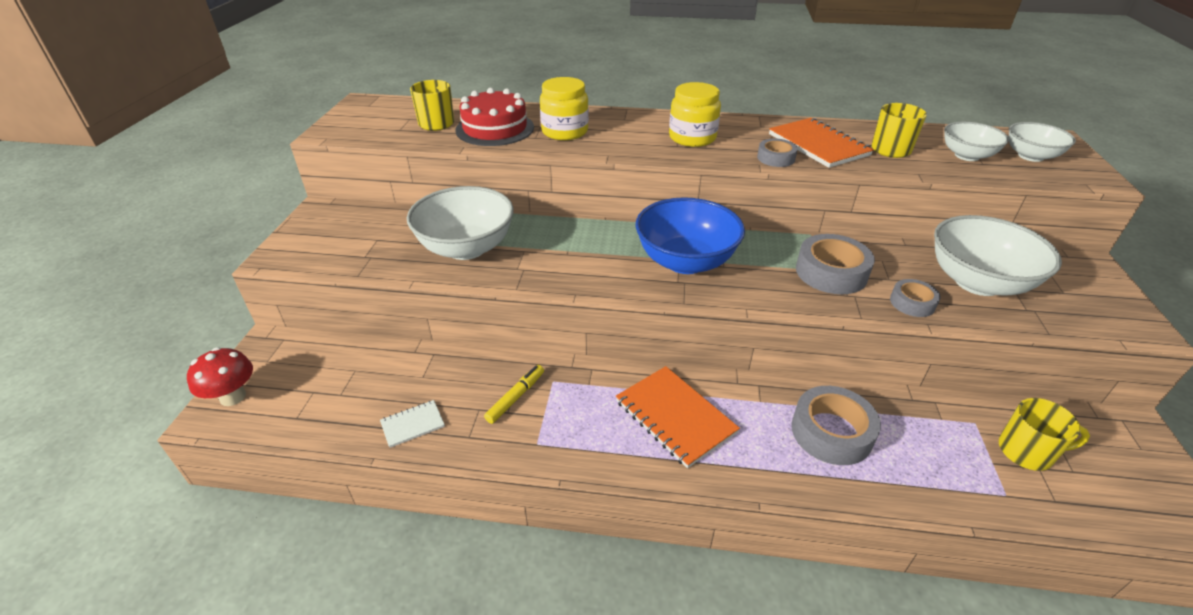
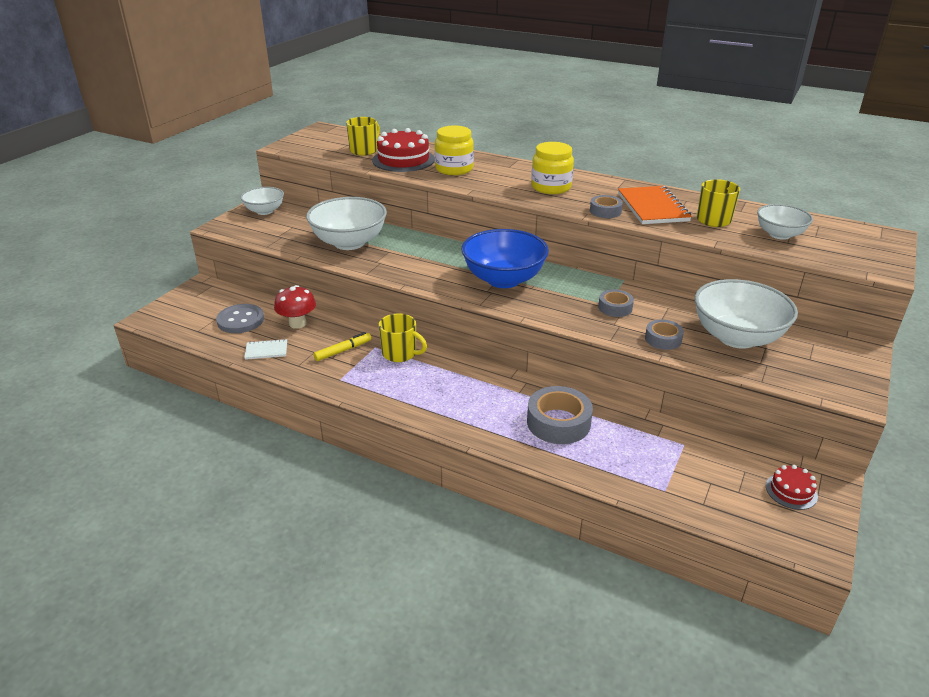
camera: 20 degrees right, 5 degrees down
(233, 397) = (166, 311): red mushroom -> red mushroom (297, 323)
(351, 385) = (240, 320): none -> grey button
(675, 417) = (447, 387): orange notebook -> none
(831, 272) = (615, 307): grey tape -> grey tape, size x0.57
(1026, 452) = (710, 471): yellow mug -> yellow mug (400, 353)
(1030, 156) = (841, 244): white bowl -> white bowl (264, 211)
(1117, 453) = (791, 491): none -> red cake

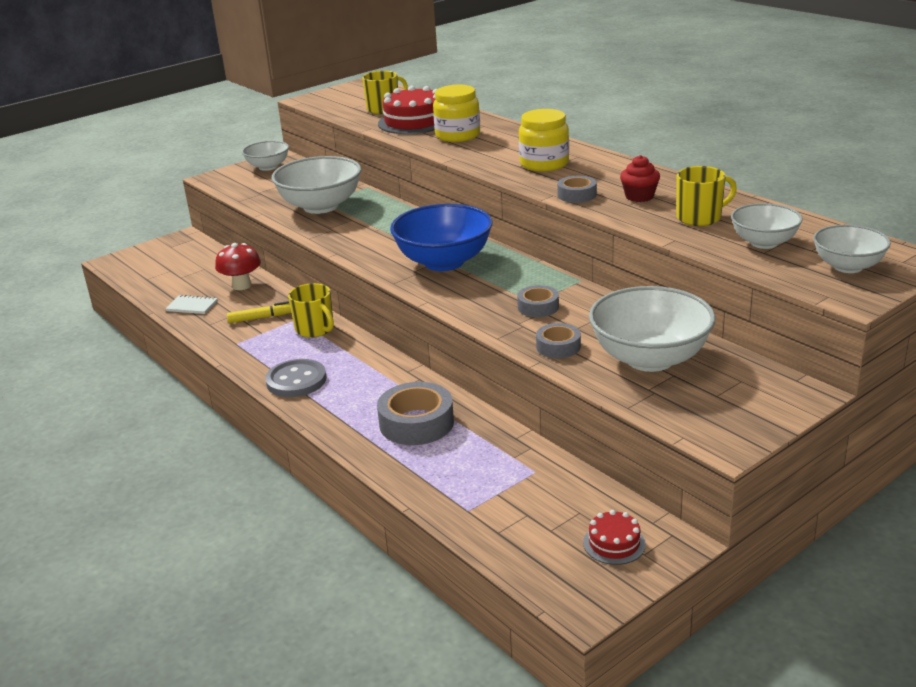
camera: 25 degrees right, 5 degrees down
(240, 320) = (192, 275): grey button -> grey button (296, 380)
(652, 207) = (639, 196): orange notebook -> red cupcake
(853, 246) = (848, 266): none -> white bowl

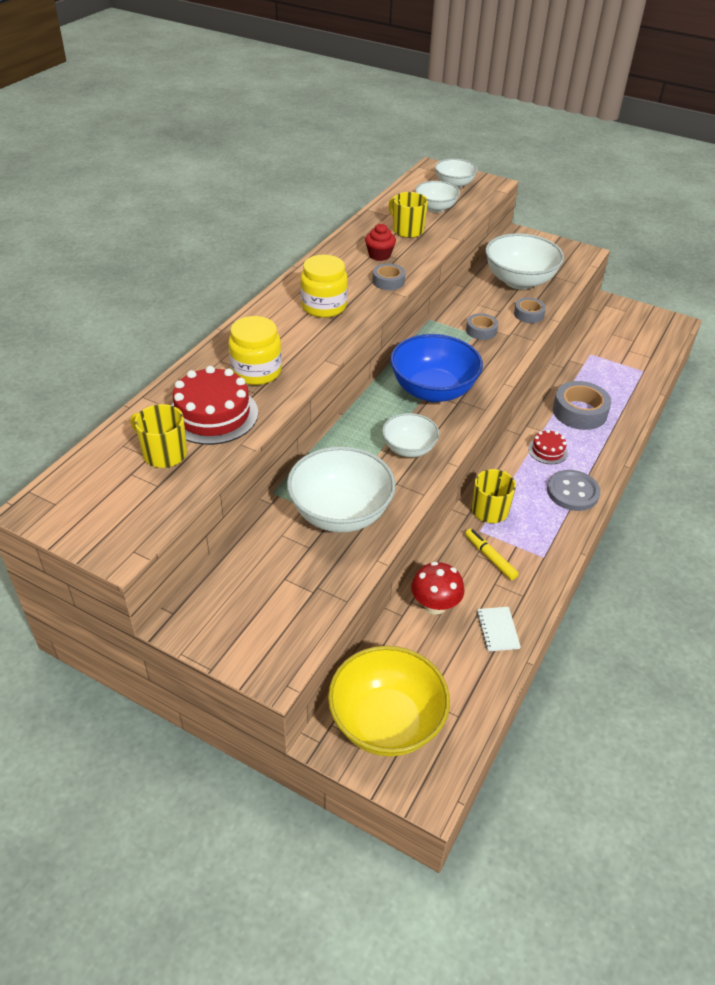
camera: 115 degrees left, 15 degrees up
(173, 255) = (386, 722): none -> yellow bowl
(268, 167) = (221, 620): white bowl -> white bowl (409, 449)
(614, 543) = (626, 320): red cake -> red cake (547, 450)

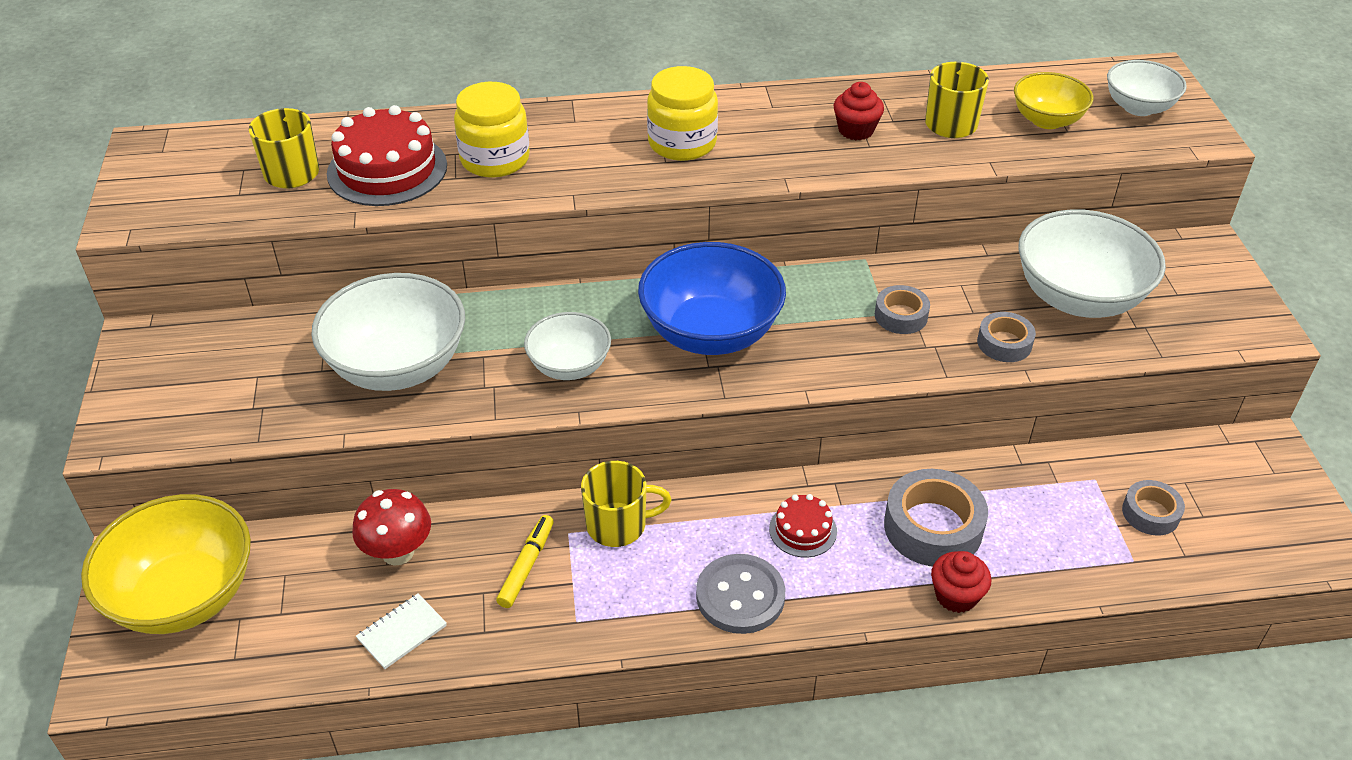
camera: 55 degrees right, 0 degrees up
(388, 281) = (804, 163): grey tape -> grey tape (1150, 513)
(435, 208) = (1047, 120): white bowl -> yellow bowl
(624, 427) = (956, 596): none -> red cupcake

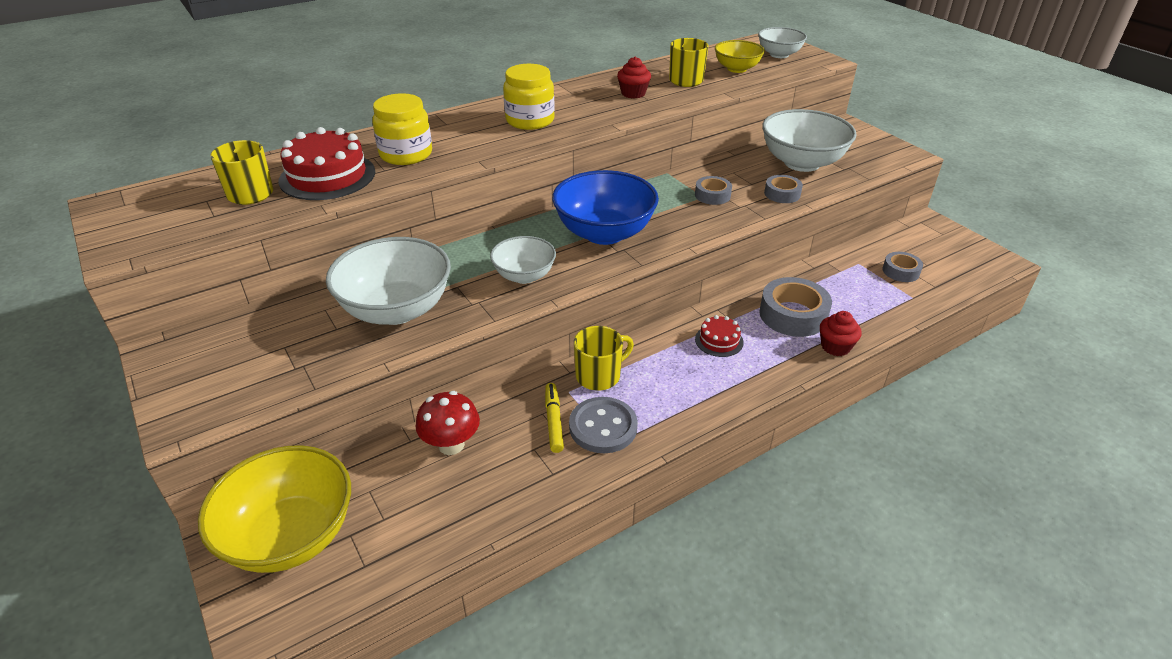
camera: 25 degrees left, 5 degrees down
(402, 632) = (491, 496): white notebook -> none
(740, 596) = (710, 390): grey button -> grey button (603, 427)

